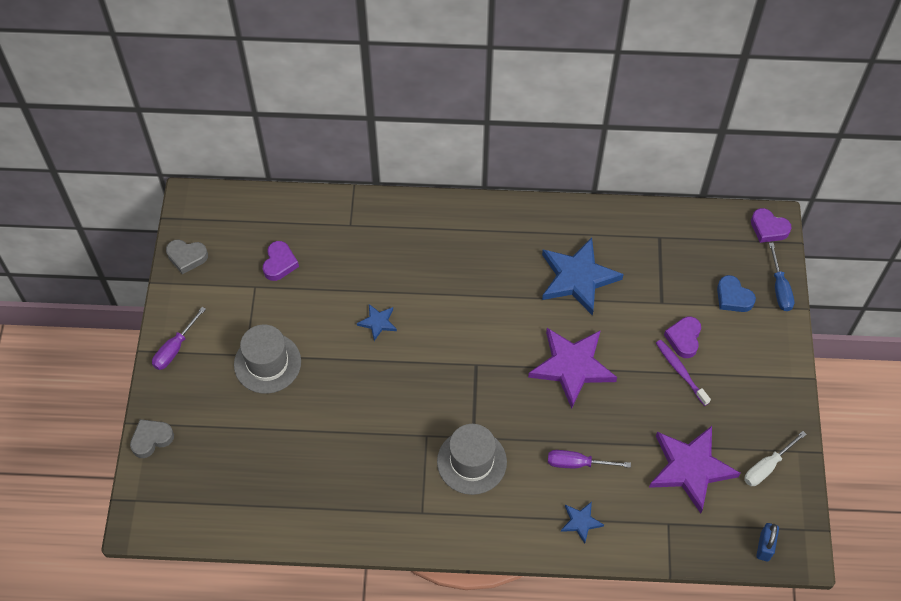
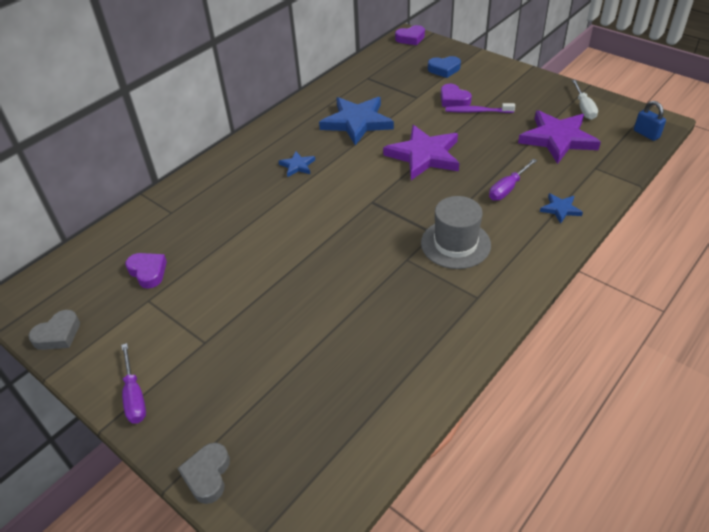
camera: 50 degrees left, 15 degrees down
(267, 363) = (230, 330): grey hat -> none
(378, 322) = (274, 238): blue star -> blue star (297, 166)
(779, 288) = (456, 51): blue screwdriver -> none

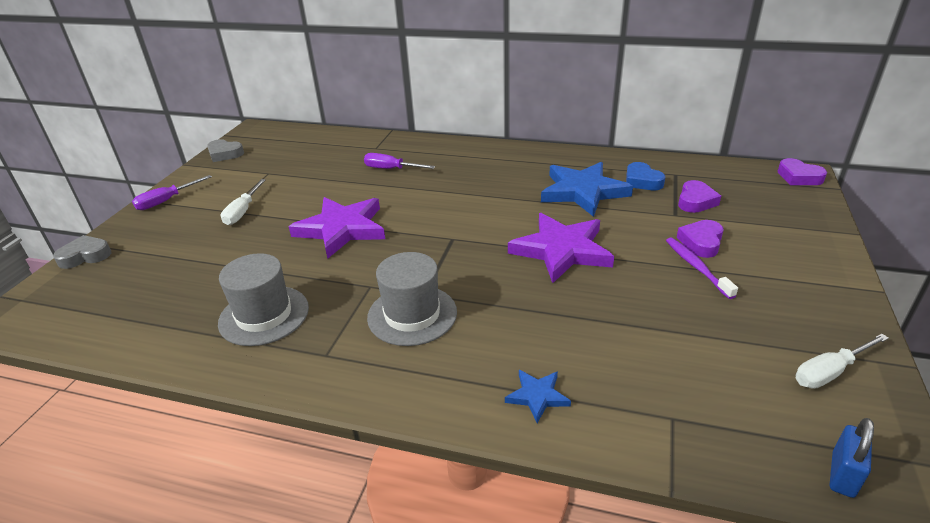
camera: 65 degrees right, 10 degrees down
(148, 272) = (299, 162): purple heart -> purple heart (695, 201)
(219, 328) = (243, 212): none -> white screwdriver
(297, 166) = (480, 181): blue star -> none
(409, 328) = (264, 315): none -> grey hat
(444, 69) = (761, 218): blue heart -> blue heart (642, 181)
(508, 188) = (548, 333): purple screwdriver -> purple screwdriver (391, 169)
(558, 139) = (709, 358): purple star -> purple star (342, 229)

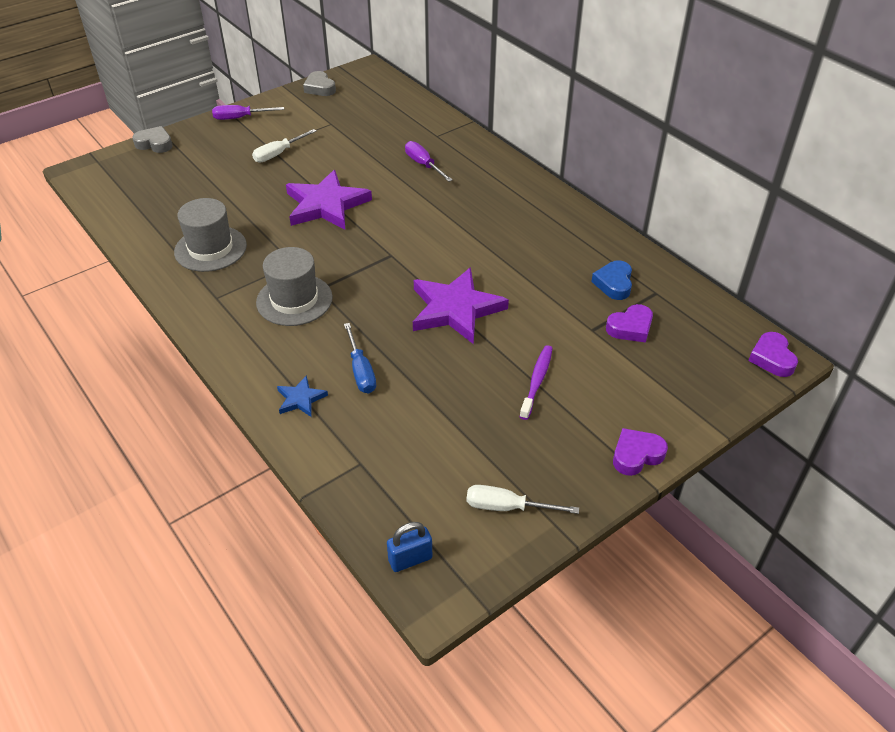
camera: 35 degrees right, 10 degrees up
(556, 338) = (361, 371): none -> blue screwdriver
(583, 192) = (547, 267): blue star -> none
(701, 242) = (574, 364): purple heart -> purple heart (636, 455)

